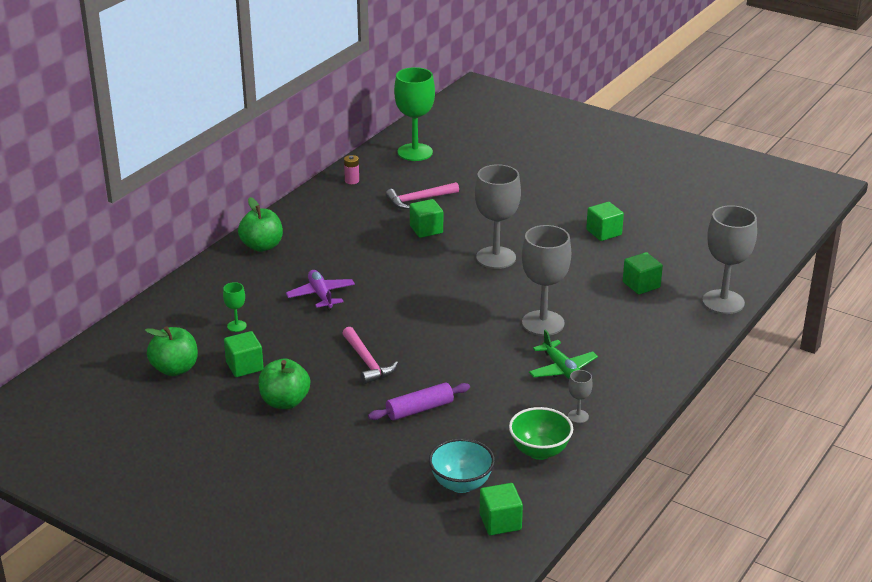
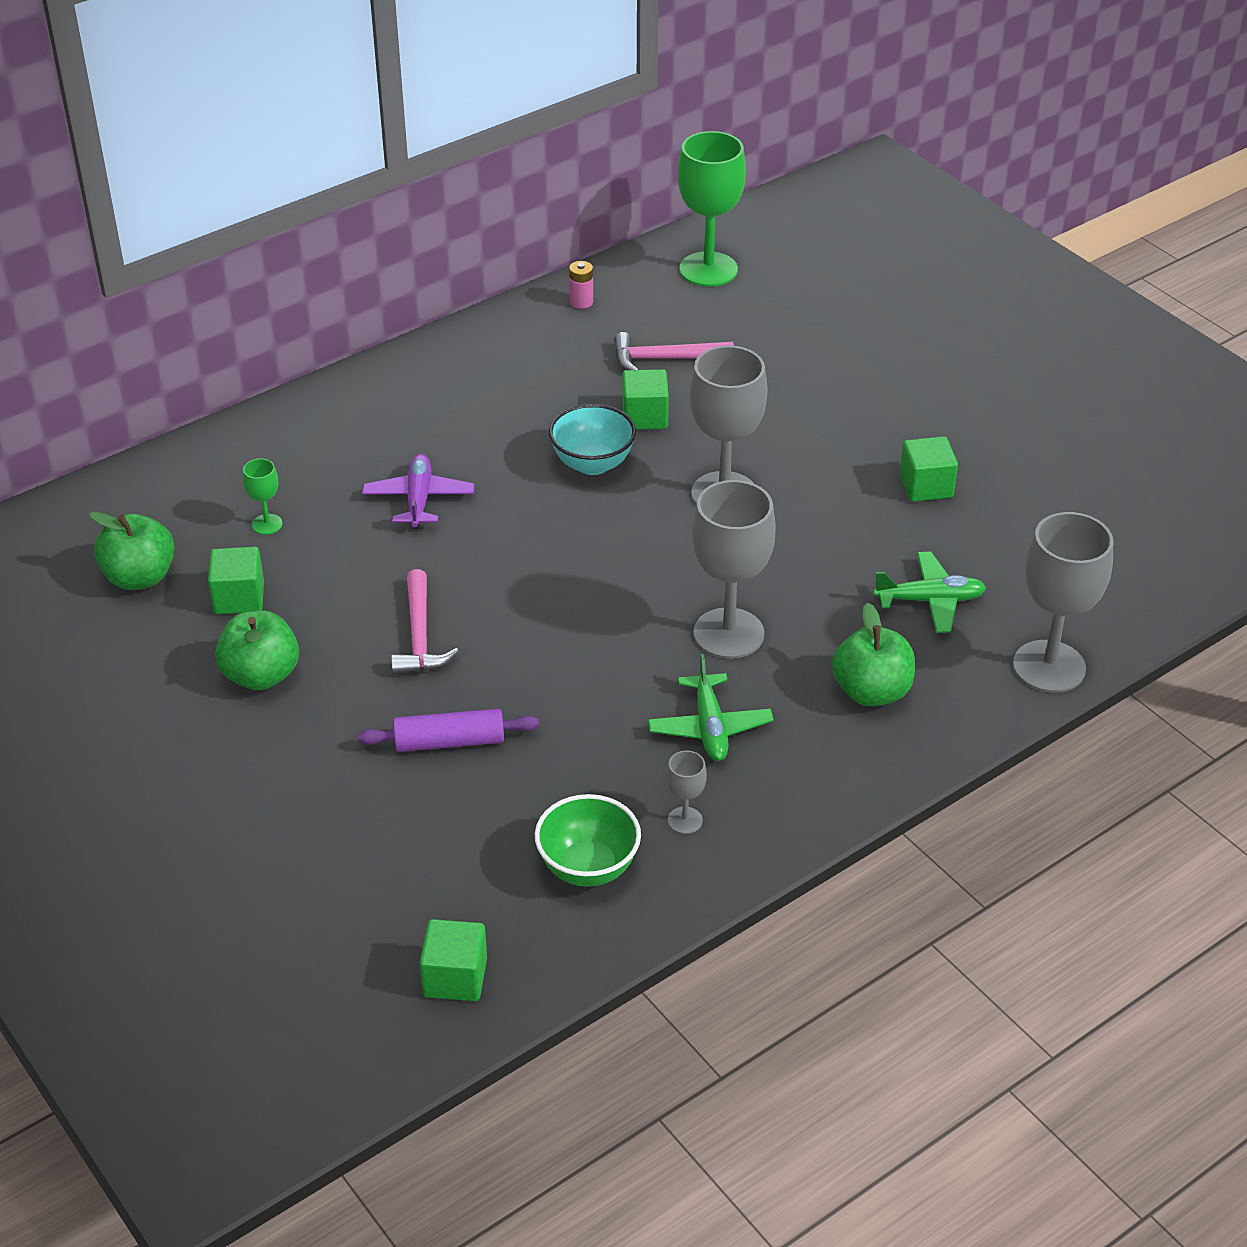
camera: 20 degrees right, 10 degrees up
(262, 246) = (382, 391): green apple -> green apple (871, 692)
(461, 484) = (435, 892): turquoise bowl -> turquoise bowl (592, 464)
(641, 285) = (930, 600): green cube -> green plane

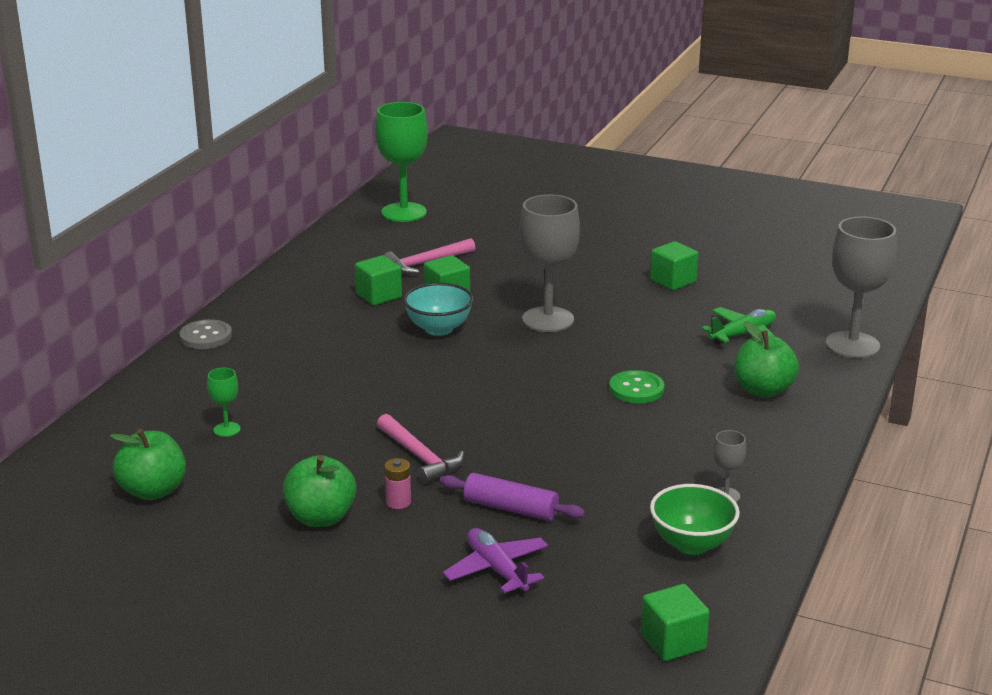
camera: 30 degrees left, 15 degrees down
(239, 598) = (251, 478): green cube -> green cube (379, 295)
(347, 388) = (206, 336): none -> grey button
(419, 499) = (332, 382): purple plane -> purple plane (497, 570)
(449, 741) = (511, 508): purple rolling pin -> purple rolling pin turned 60 degrees clockwise
(581, 302) = (333, 249): pink battery -> pink battery (398, 502)
(709, 727) = (682, 441): green plane -> none
(728, 633) = (636, 389): grey goblet -> green button

